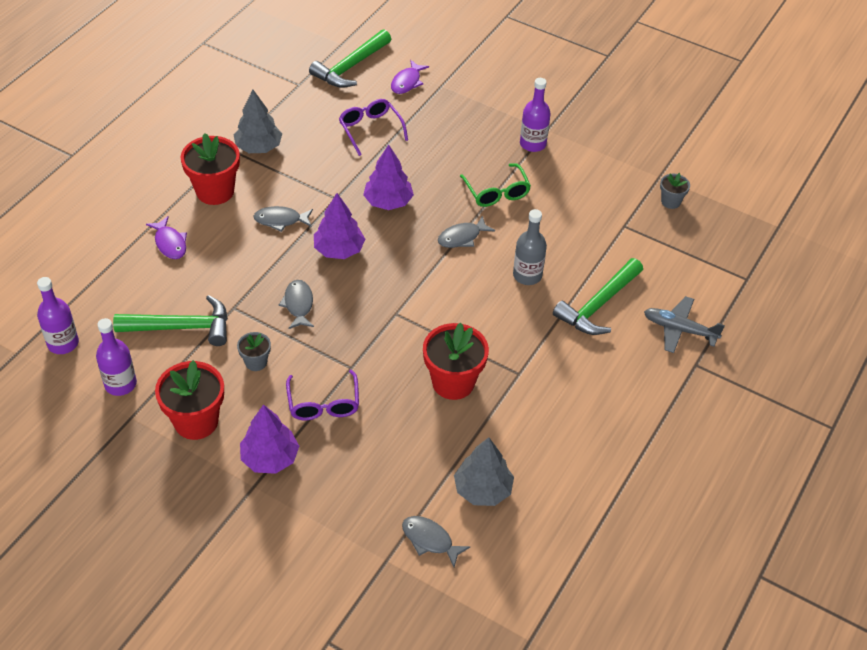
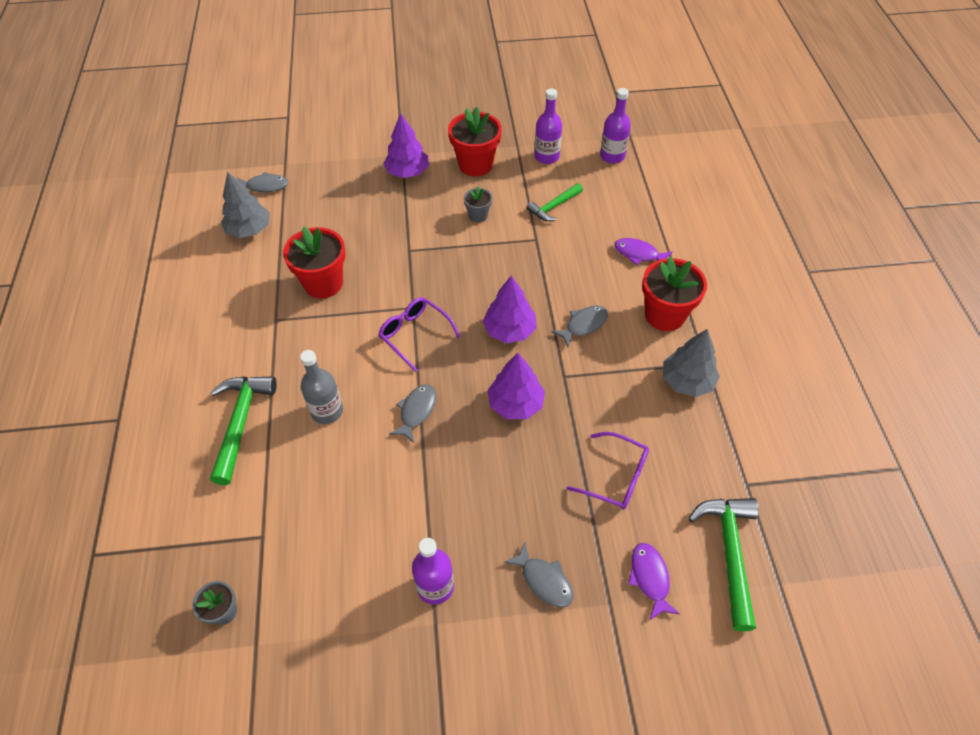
camera: 145 degrees right, 5 degrees up
(181, 327) = (554, 206): green hammer -> green hammer, size x0.63
(298, 304) = (493, 269): grey fish -> grey fish (544, 580)
(323, 404) = (405, 218): purple glasses -> purple glasses (414, 334)
(497, 192) = (424, 487): green glasses -> none
(679, 329) = (148, 446): grey plane -> none

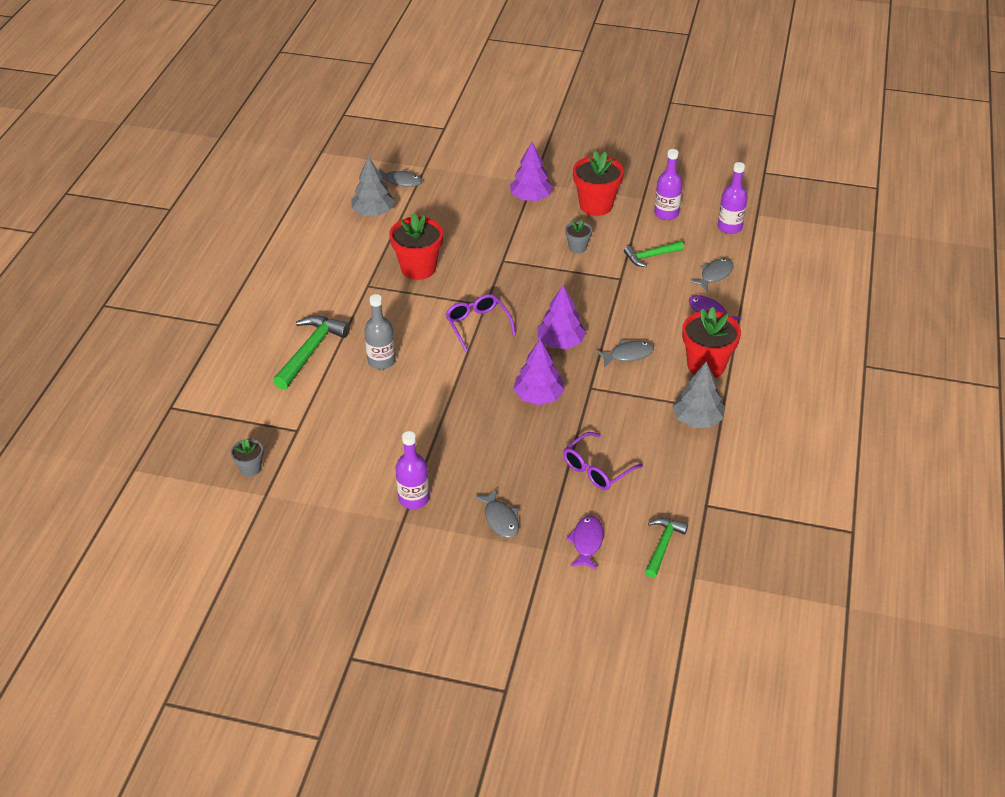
camera: 20 degrees right, 10 degrees down
(416, 411) = (453, 380): grey fish -> grey fish (714, 275)
(616, 477) = (596, 469): purple glasses -> purple glasses turned 90 degrees clockwise
(729, 553) = (663, 545): green hammer -> green hammer, size x0.63

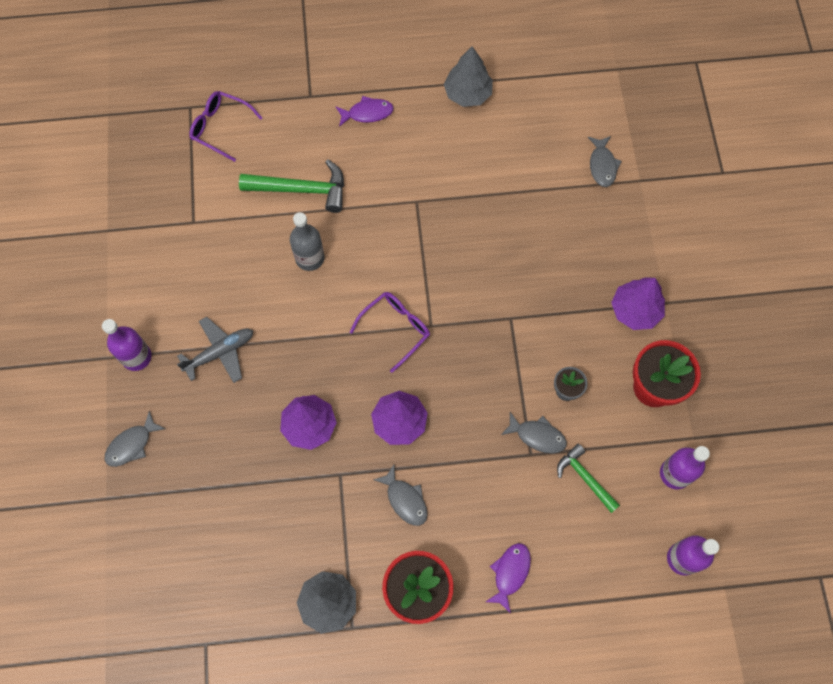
camera: 70 degrees right, 25 degrees up
(250, 468) = (135, 204): grey flower pot -> none
(373, 212) = (536, 160): grey tree -> grey tree (468, 94)
(418, 268) = (462, 239): red flower pot -> none
(440, 439) = (220, 352): none -> grey plane
(587, 542) = (123, 536): purple fish -> purple fish (367, 113)
(596, 469) = (223, 516): purple glasses -> purple glasses (220, 127)
(663, 545) = (138, 613): green hammer -> none
(714, 275) = (581, 562): grey fish -> grey fish (537, 436)

